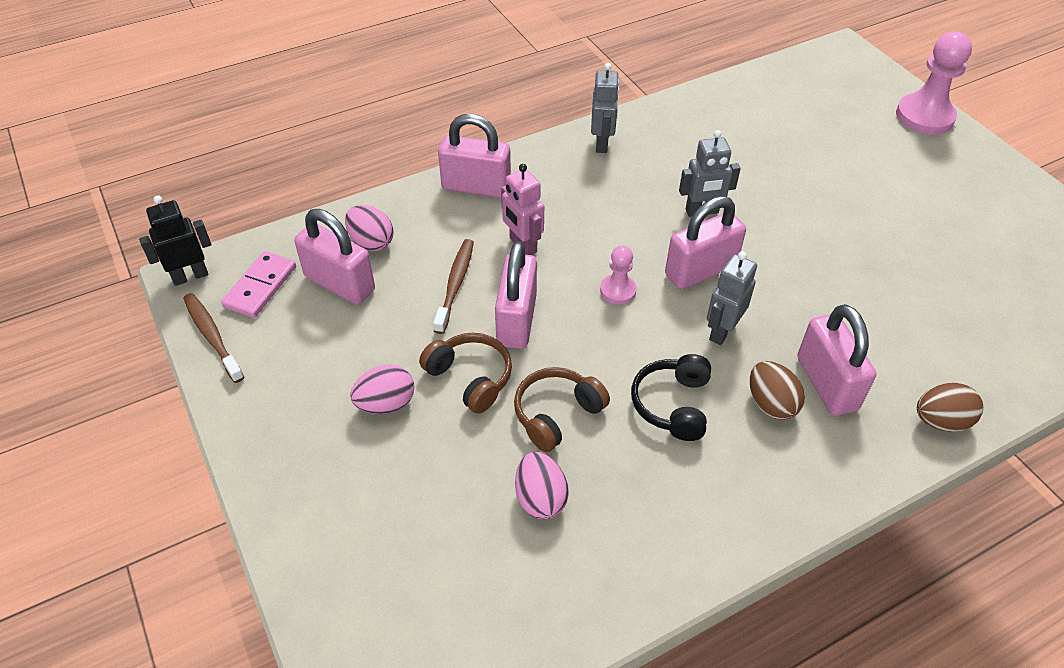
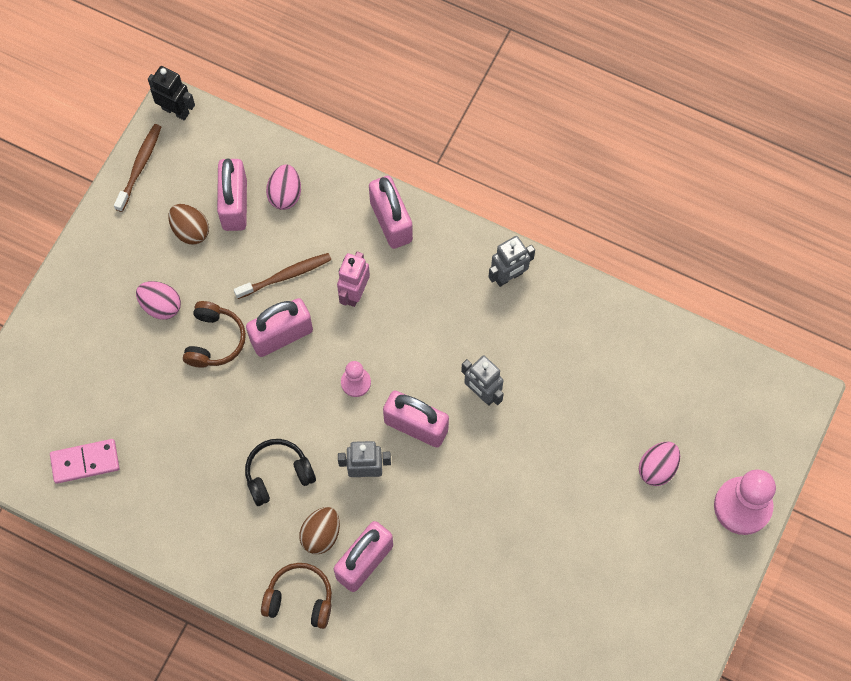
camera: 55 degrees right, 20 degrees up
(260, 287) = (197, 159): pink domino -> pink domino (85, 462)
(540, 498) = (155, 439): pink egg -> pink egg (657, 468)
(556, 414) = (222, 409): brown headphones -> brown headphones (300, 599)
(940, 421) = (381, 649): brown egg -> brown egg (190, 230)

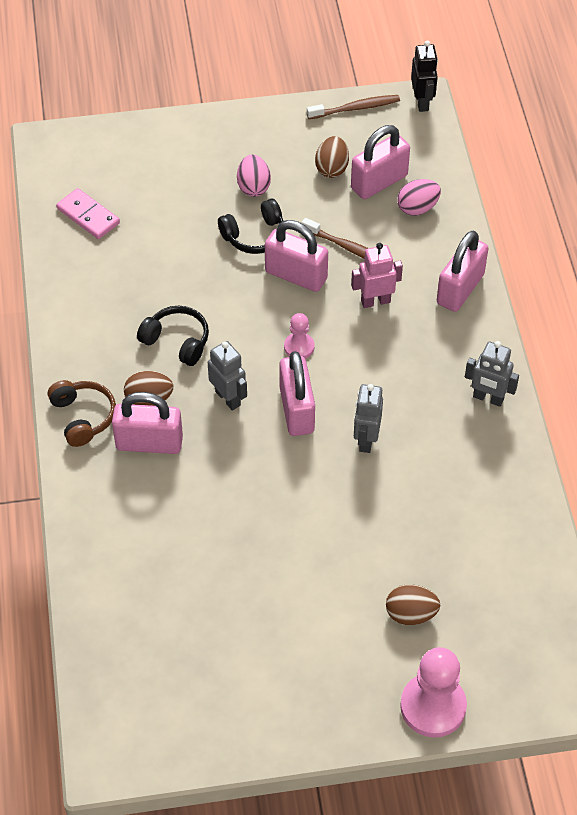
camera: 55 degrees right, 15 degrees down
(214, 340) = (254, 236): brown headphones -> black headphones
(657, 468) = (411, 614): pink egg -> brown egg

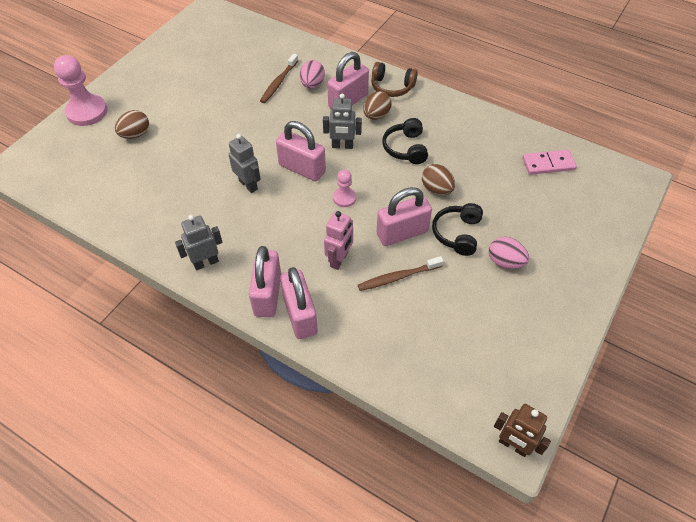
camera: 130 degrees right, 0 degrees up
(177, 341) = (405, 148): black headphones -> black headphones turned 105 degrees clockwise
(332, 168) = (485, 321): brown egg -> brown egg (436, 189)
(355, 108) = (542, 386): brown toothbrush -> brown toothbrush (278, 82)
(379, 182) = (445, 342): pink padlock -> pink padlock (268, 295)
(417, 208) = (397, 347): pink egg -> pink egg (312, 84)
(422, 102) = (513, 445): black robot -> brown robot

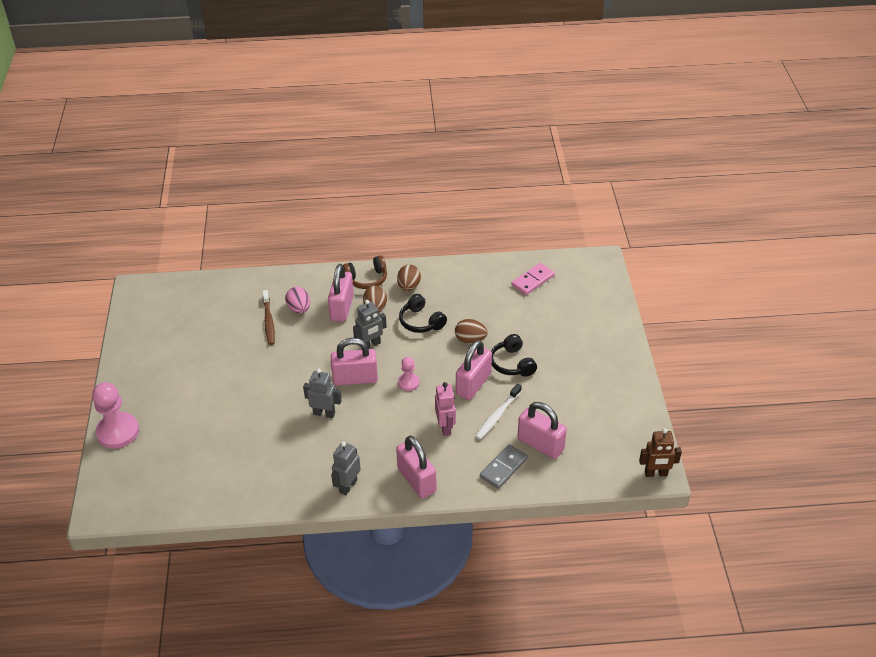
camera: 35 degrees left, 10 degrees down
(135, 134) = (185, 426): brown egg -> brown egg (409, 286)
(300, 315) = (453, 479): pink padlock -> pink padlock (540, 444)
(357, 334) = (503, 468): none -> grey domino
(398, 277) = (497, 415): brown toothbrush -> white toothbrush
(505, 262) = (559, 365): pink egg -> none

